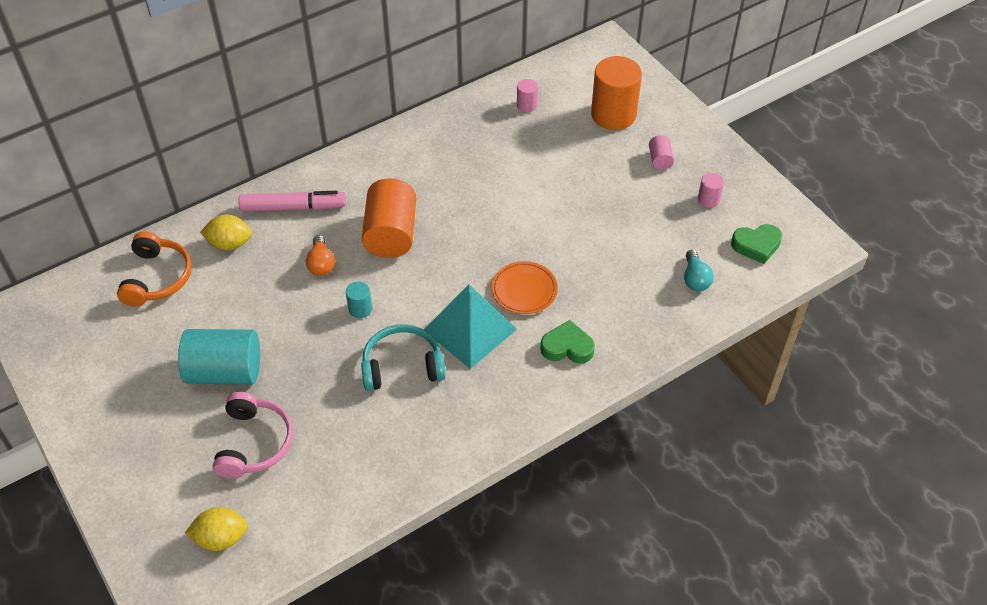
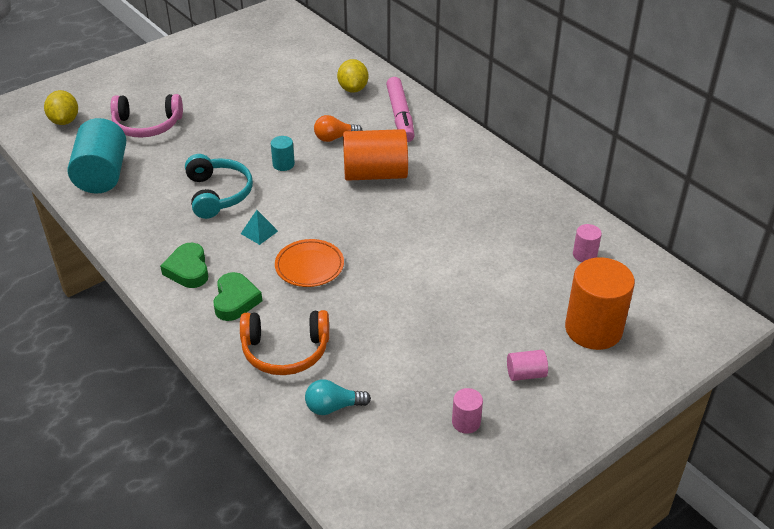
camera: 85 degrees right, 10 degrees down
(157, 278) = (313, 61): orange headphones -> orange headphones (285, 351)
(225, 371) = (218, 103): turquoise cylinder -> turquoise cylinder (102, 174)
(470, 329) = (259, 232): turquoise pyramid -> turquoise pyramid, size x0.41
(756, 245) = (393, 471): green heart -> green heart (188, 270)

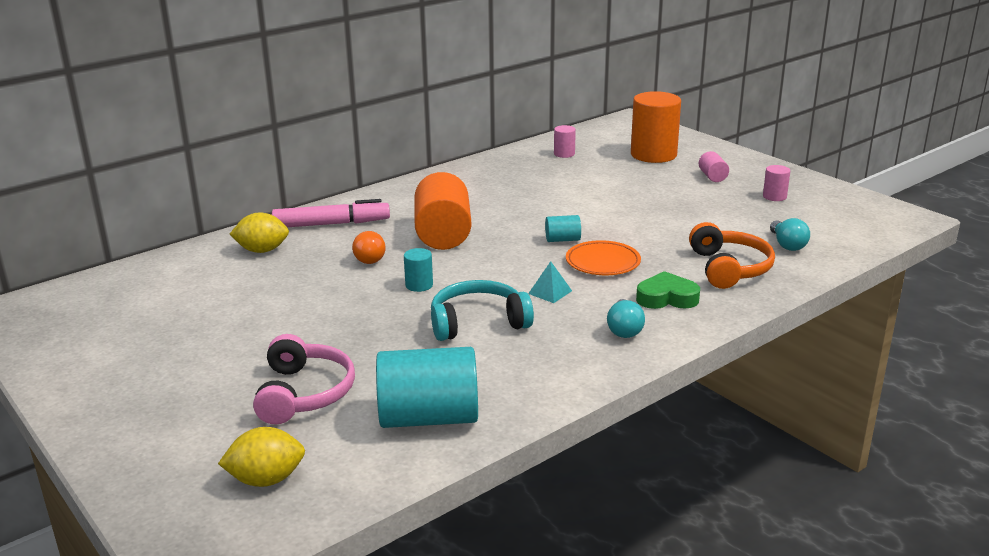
camera: 90 degrees left, 15 degrees down
(188, 270) = (624, 329): green heart -> turquoise light bulb
(359, 244) = (562, 240): none -> turquoise cylinder

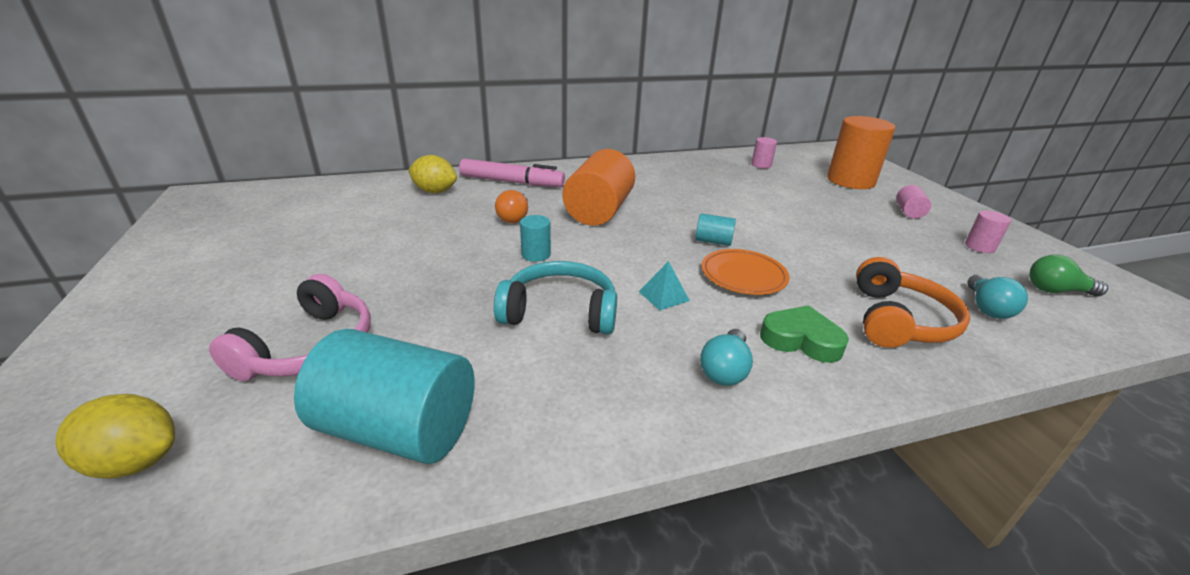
camera: 20 degrees right, 5 degrees up
(832, 221) = (1056, 291): none -> green light bulb

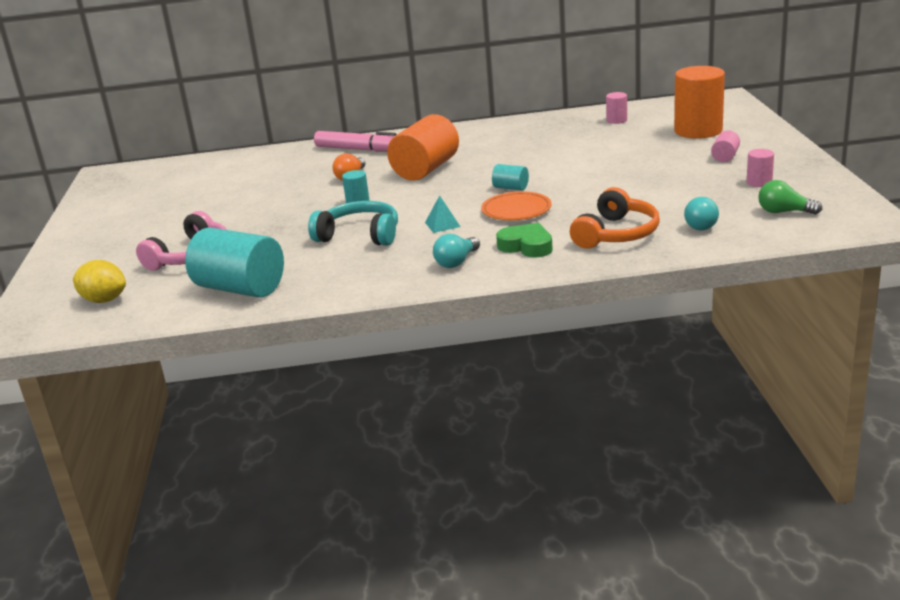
camera: 15 degrees right, 5 degrees down
(435, 191) = (291, 161): yellow lemon -> none

